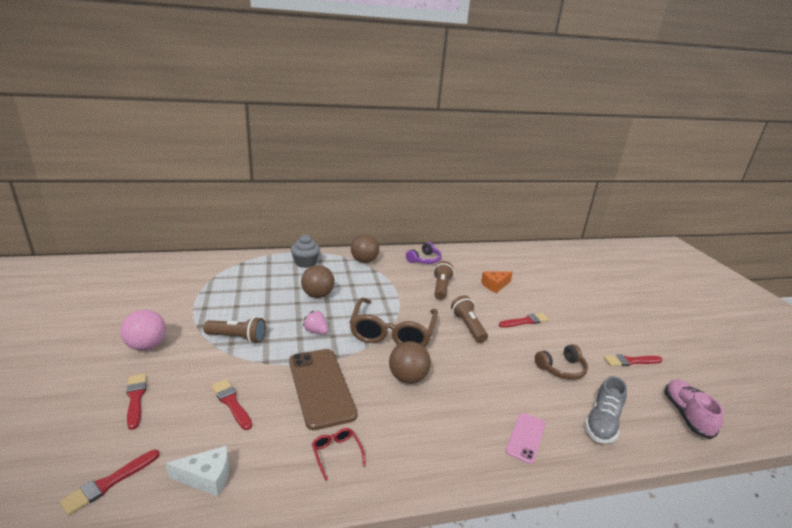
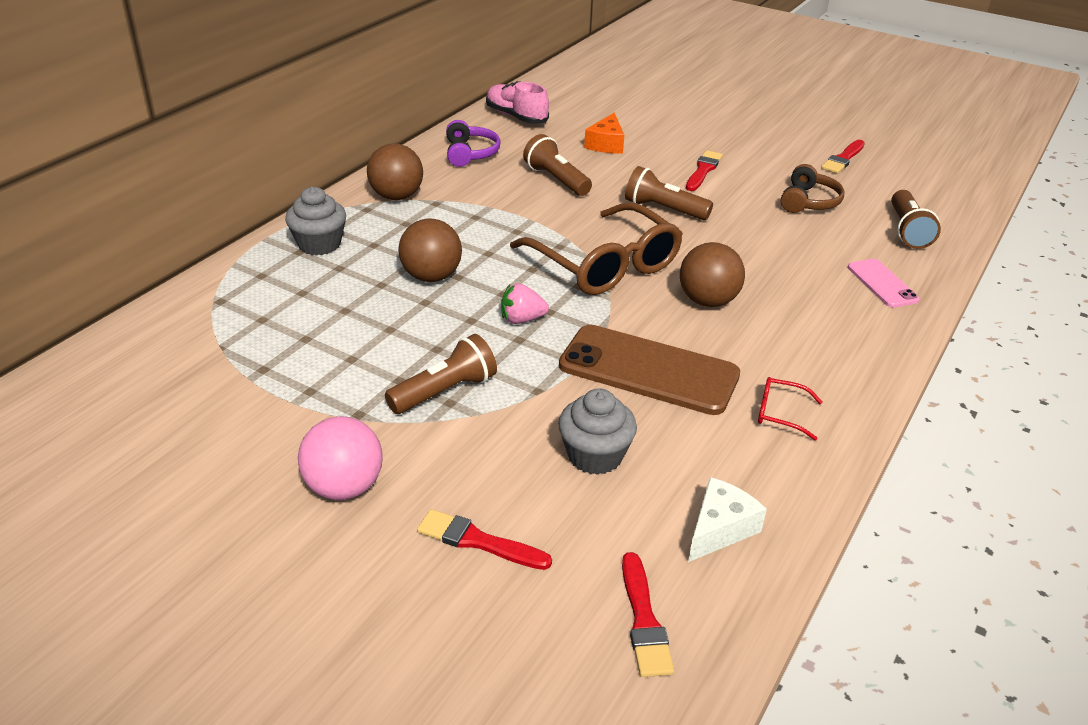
camera: 45 degrees left, 10 degrees up
(231, 403) = (595, 455): red brush -> grey cupcake
(602, 423) = (907, 231): grey shoe -> brown flashlight
(686, 415) = (943, 184): pink shoe -> pink shoe (516, 117)

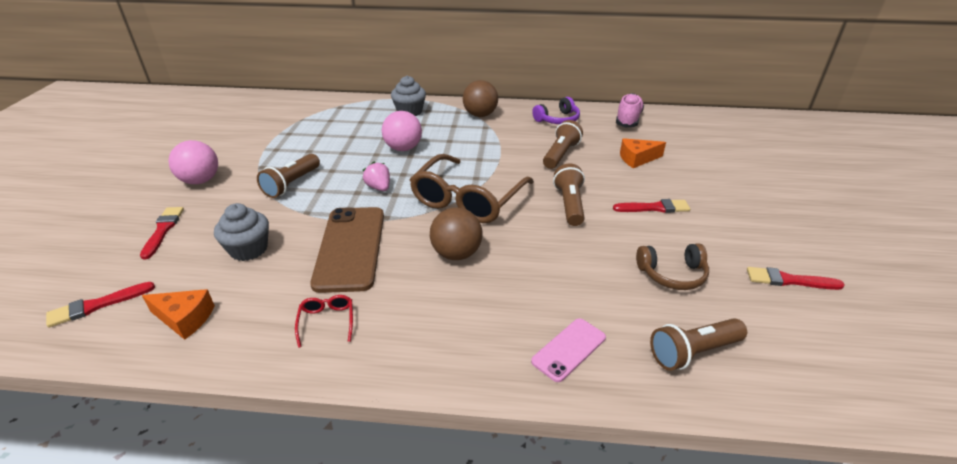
camera: 65 degrees right, 0 degrees up
(431, 277) = (403, 148): brown ball -> pink ball
(445, 392) = (292, 184): brown flashlight -> brown flashlight turned 90 degrees clockwise
(719, 529) = (185, 319): white cheese -> orange cheese

